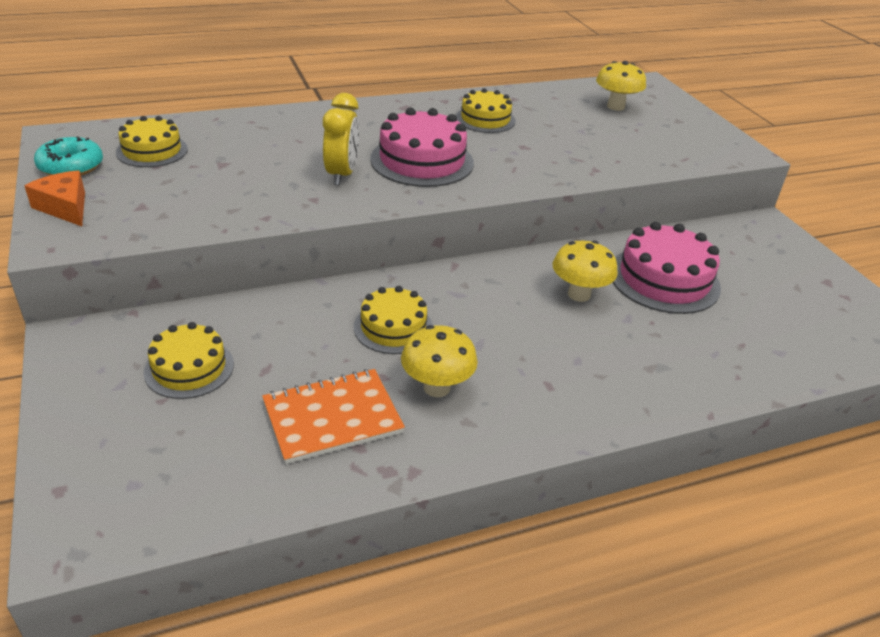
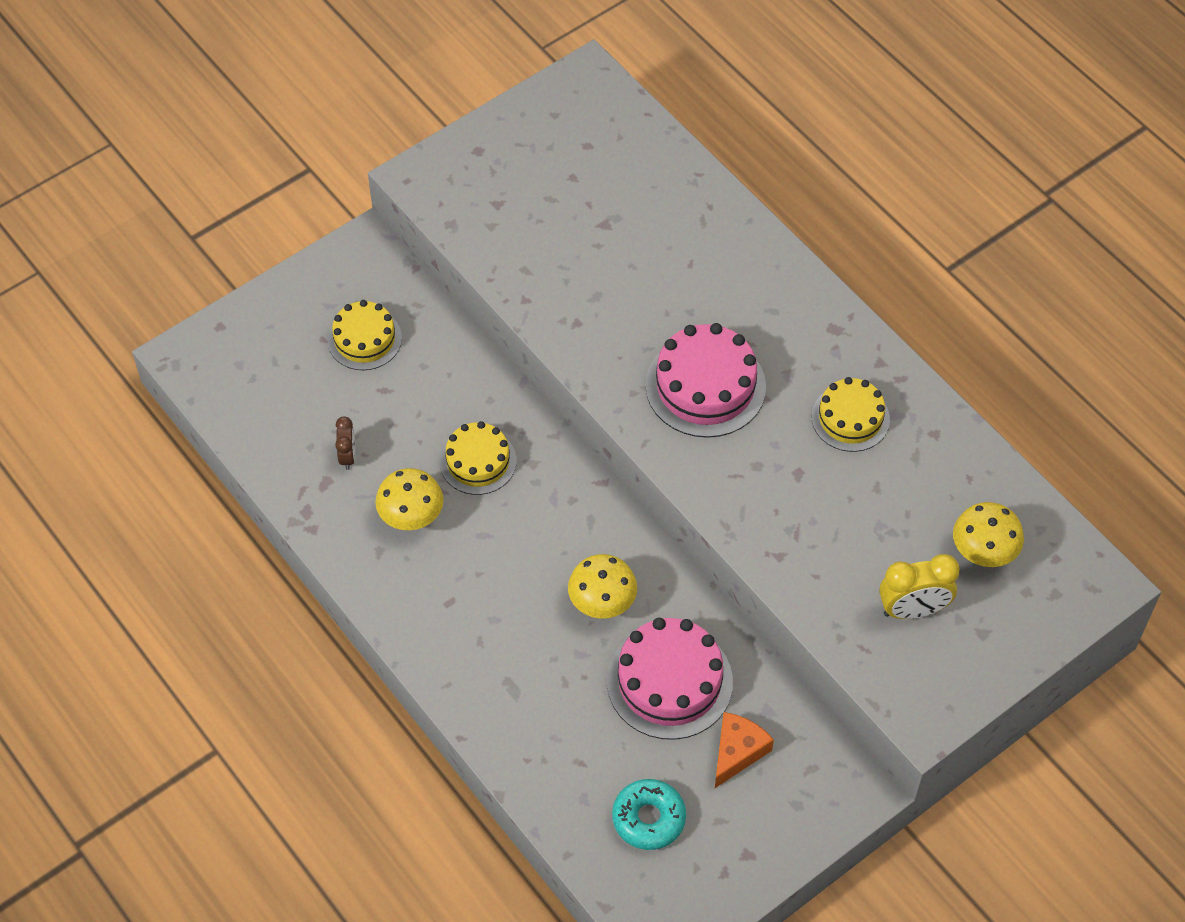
camera: 75 degrees right, 20 degrees up
(65, 207) = (469, 154): orange cheese -> orange cheese (737, 752)
(71, 166) = (538, 118): turquoise donut -> turquoise donut (648, 818)
(152, 151) = (599, 159): yellow cake -> none
(332, 417) = (347, 456): orange notebook -> brown clock
(342, 175) = (636, 327): yellow clock -> yellow clock (913, 610)

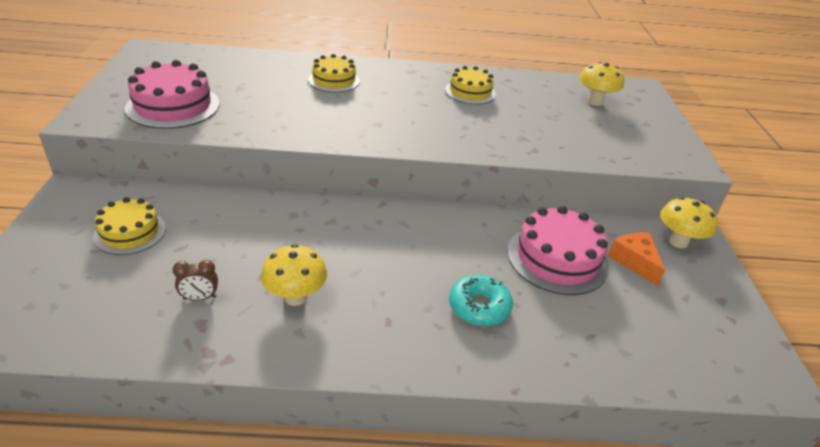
camera: 55 degrees left, 20 degrees down
(347, 456) = (200, 298): brown clock -> brown clock turned 135 degrees clockwise
(478, 461) = (297, 241): yellow cake -> yellow cake (334, 80)
(602, 604) = (470, 252): yellow mushroom -> yellow mushroom (678, 242)
(648, 818) = (664, 329): turquoise donut -> turquoise donut (479, 307)
(705, 386) = (391, 114): pink cake -> pink cake (173, 106)
(913, 610) = (613, 133): yellow clock -> none

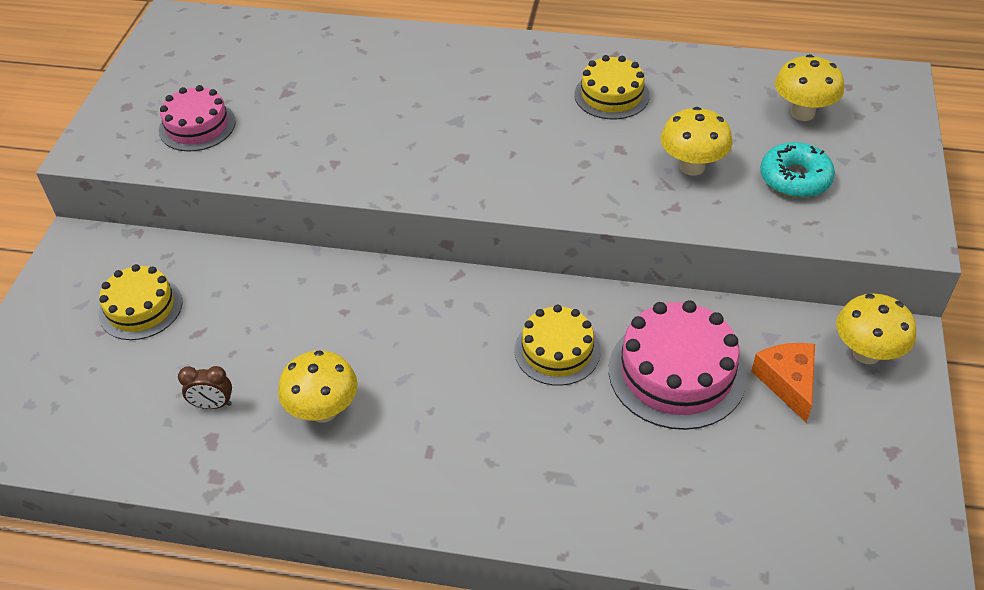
camera: 15 degrees right, 10 degrees up
(173, 106) = (197, 126): pink cake -> pink cake, size x0.64
(334, 80) = (417, 75): yellow cake -> yellow cake (557, 350)
(479, 307) = (549, 439): turquoise donut -> turquoise donut (795, 178)
(537, 128) = (692, 167): none -> yellow mushroom

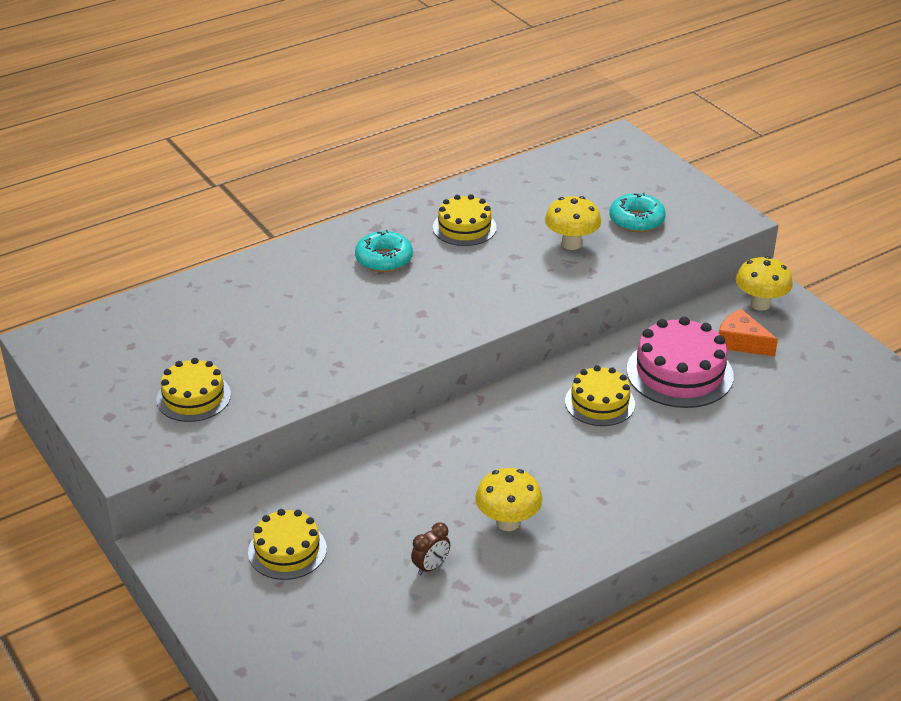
camera: 45 degrees left, 10 degrees down
(197, 126) = (193, 397): pink cake -> yellow cake
(500, 87) = (384, 259): none -> turquoise donut
(802, 113) = (592, 181): yellow mushroom -> none

